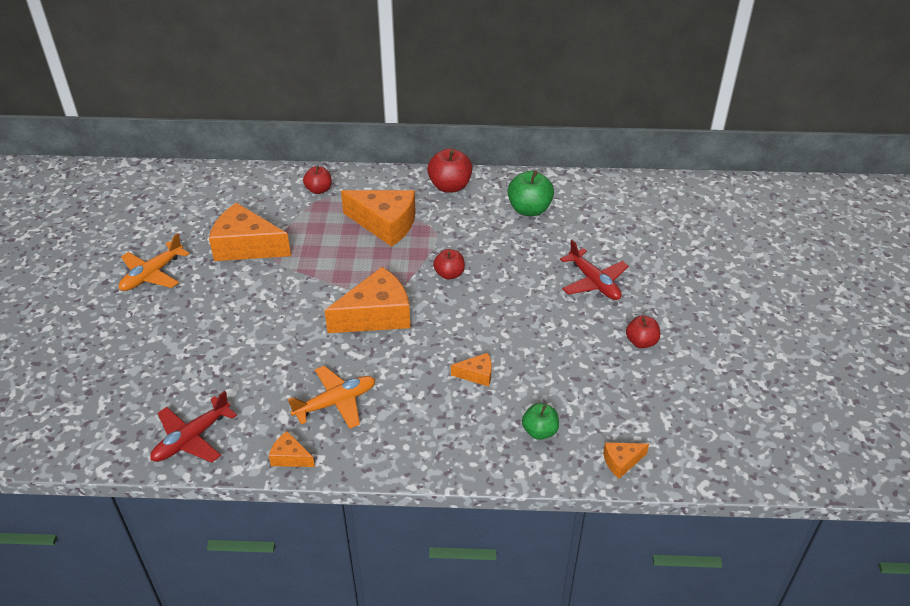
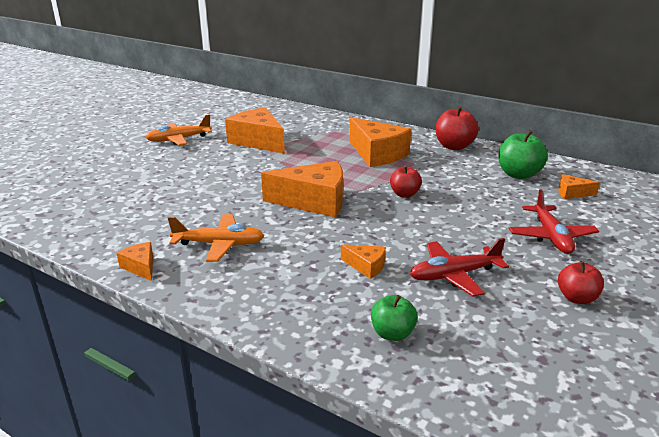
camera: 30 degrees right, 15 degrees down
(191, 438) = (87, 230): red plane -> red plane (454, 275)
(319, 190) = (343, 127): red apple -> none
(621, 462) = (471, 400): orange cheese -> orange cheese (572, 193)

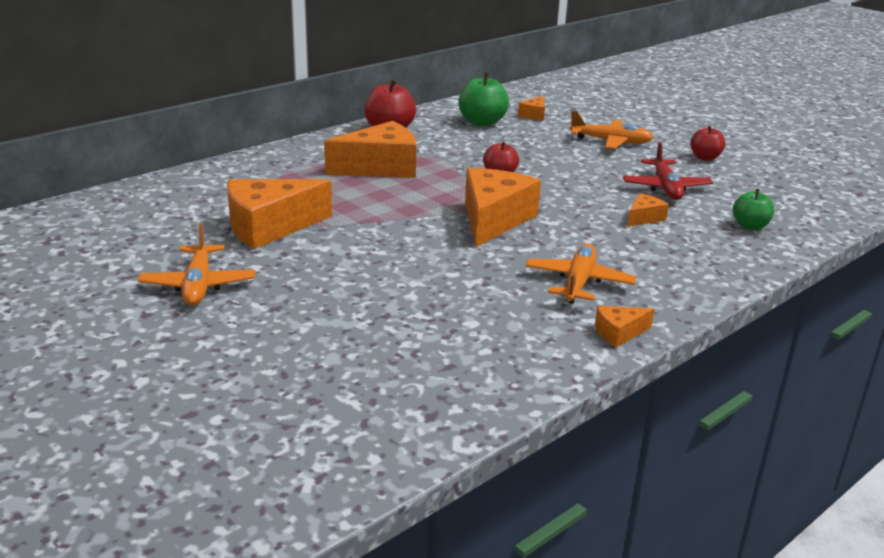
camera: 75 degrees left, 0 degrees up
(551, 237) = (611, 142): red plane -> orange plane

